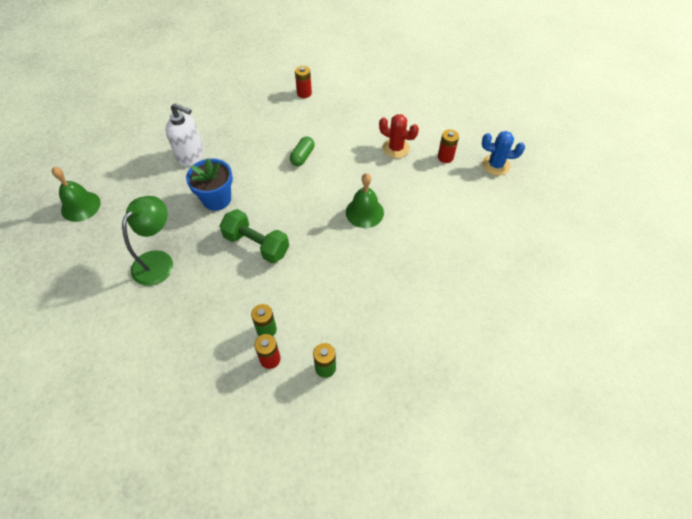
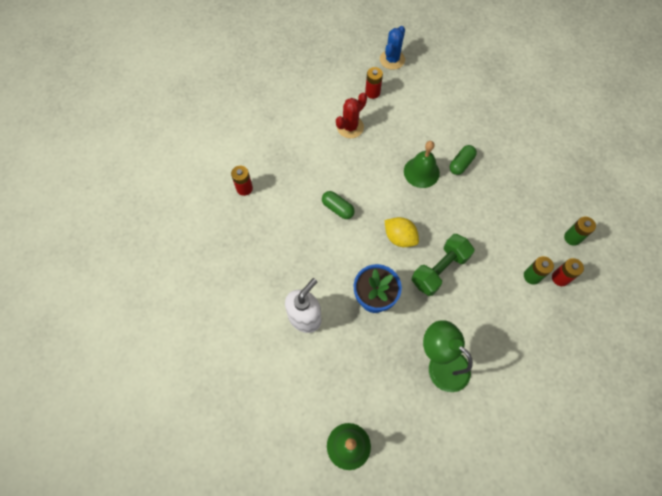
camera: 75 degrees left, 10 degrees up
(284, 207) = (400, 237): none -> yellow lemon
(387, 245) = (461, 164): none -> green capsule

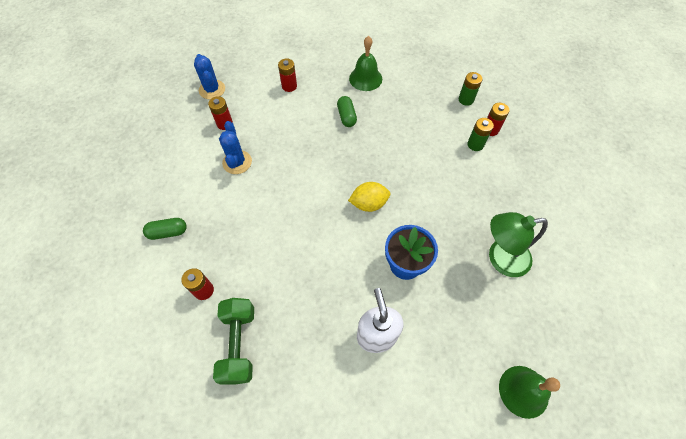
camera: 50 degrees left, 5 degrees down
(337, 208) = (300, 229): green capsule -> green capsule (168, 232)
(350, 127) = (237, 162): red cactus -> blue cactus
(421, 172) = (327, 146): green bell -> green bell (365, 78)
(439, 269) = (420, 198): green dumbbell -> green dumbbell (239, 344)
(447, 104) = (289, 86): none -> red battery

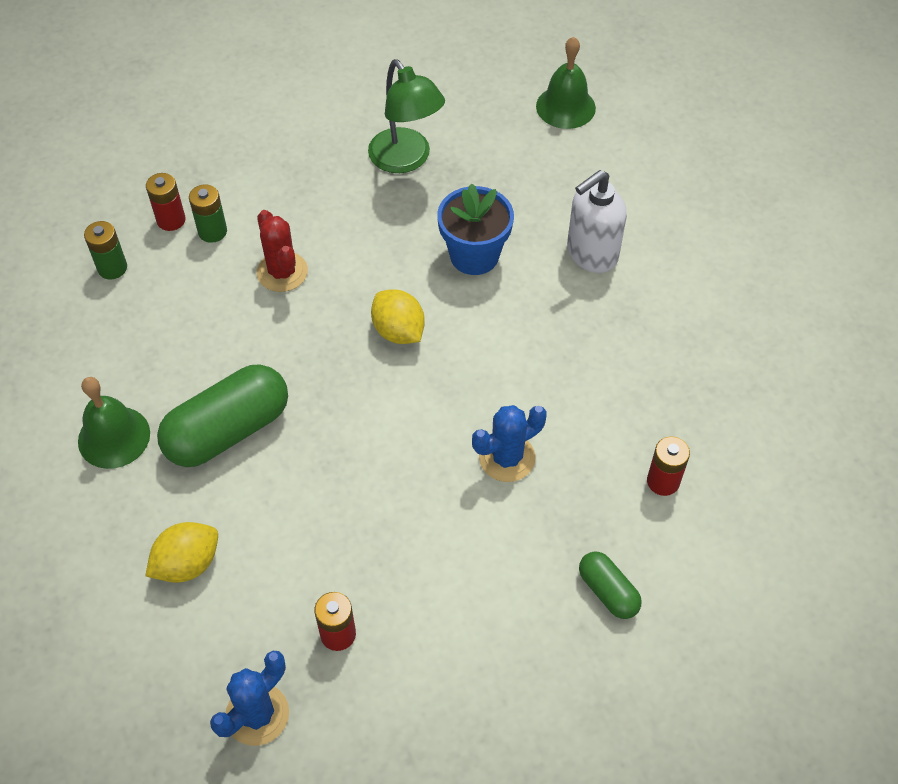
camera: 115 degrees left, 5 degrees down
(237, 162) = (416, 561): blue cactus -> blue cactus (507, 458)
(239, 344) = (702, 398): green dumbbell -> none
(289, 86) = (187, 564): red battery -> yellow lemon
(346, 116) = (228, 430): green capsule -> green capsule, size x1.94
(434, 166) = (282, 272): none -> red cactus

